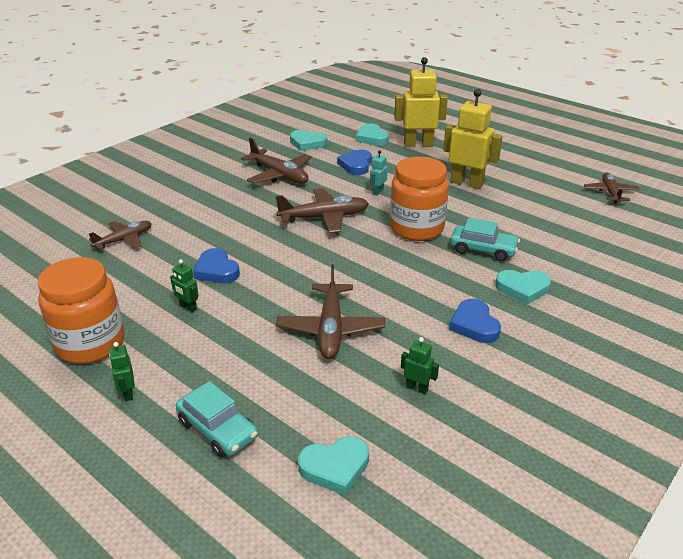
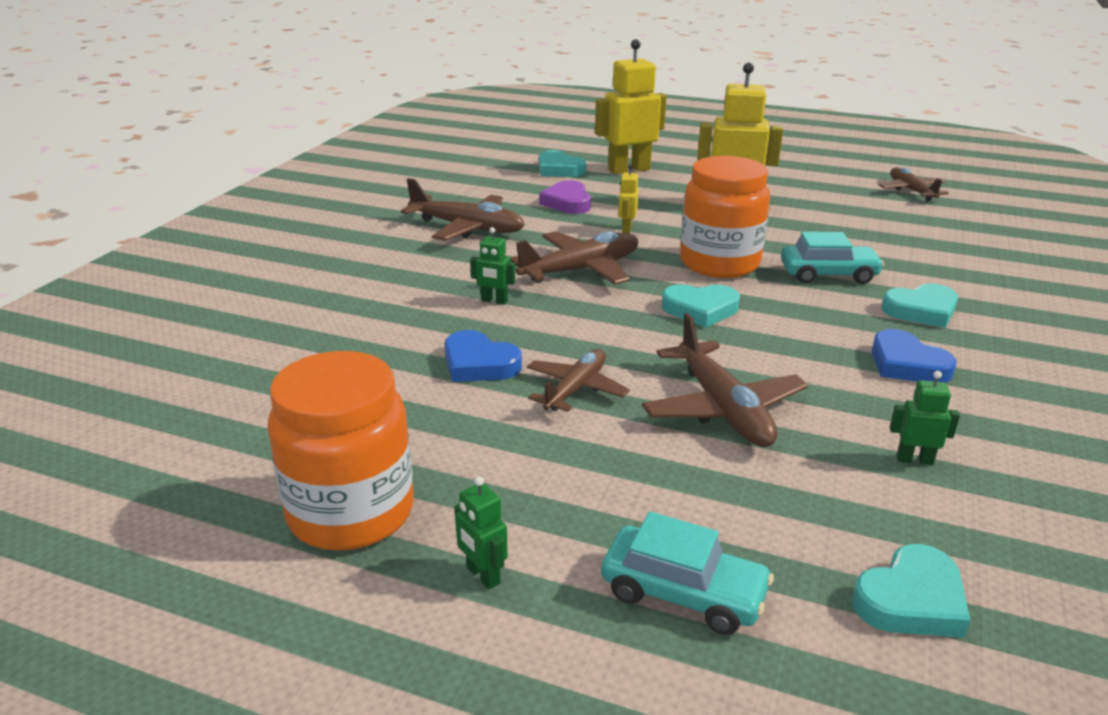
camera: 20 degrees left, 5 degrees down
(124, 240) = (287, 348): brown plane -> brown plane (576, 389)
(188, 307) = (477, 423): green robot -> green robot (494, 301)
(307, 143) = (474, 185): turquoise heart -> turquoise heart (700, 309)
(356, 165) = (567, 202): blue heart -> purple heart
(378, 192) = (626, 229): turquoise robot -> yellow robot

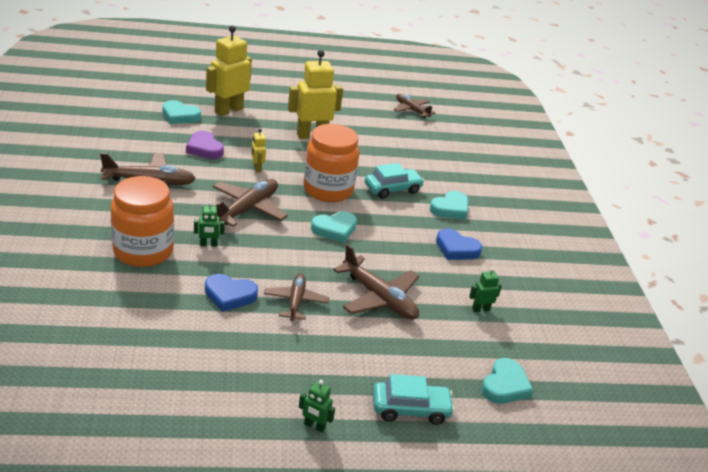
camera: 30 degrees left, 5 degrees up
(351, 513) = (223, 410): orange jar -> orange jar (143, 251)

